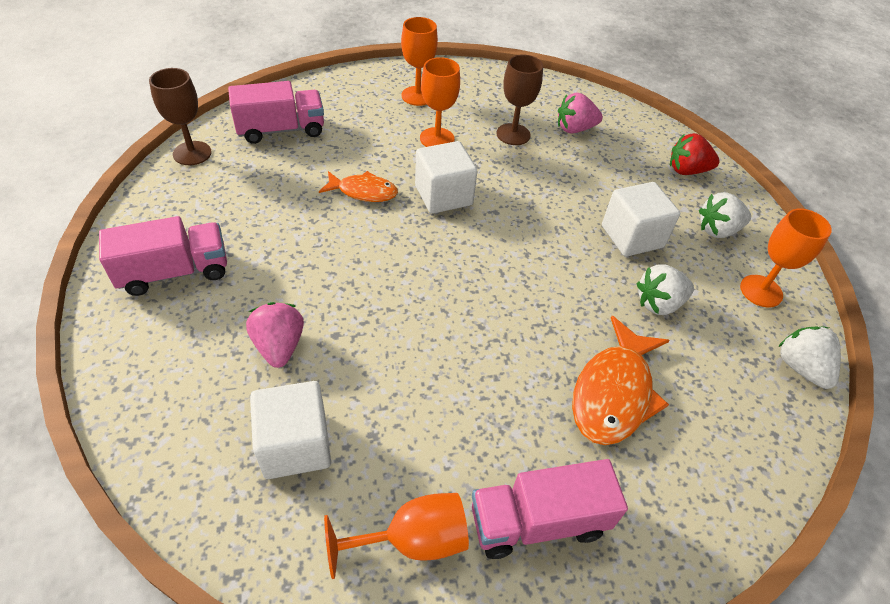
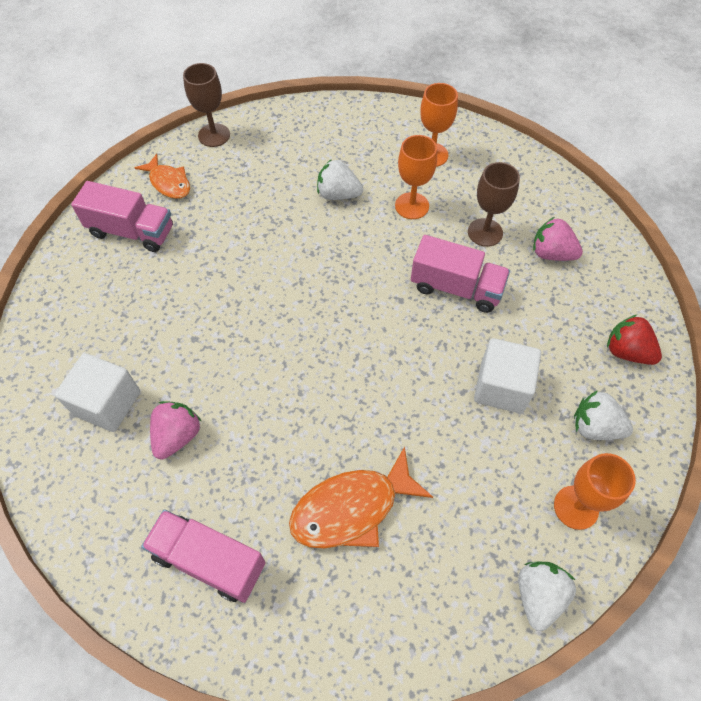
camera: 40 degrees right, 10 degrees up
(279, 346) = (152, 326): pink strawberry -> pink strawberry (177, 436)
(281, 130) = (293, 141): pink truck -> pink truck (456, 288)
(363, 192) = (309, 229): orange fish -> orange fish (168, 183)
(412, 540) = (123, 515): orange goblet -> none
(443, 195) = (370, 263): white cube -> none
(659, 303) = (464, 460): white strawberry -> white strawberry (338, 194)

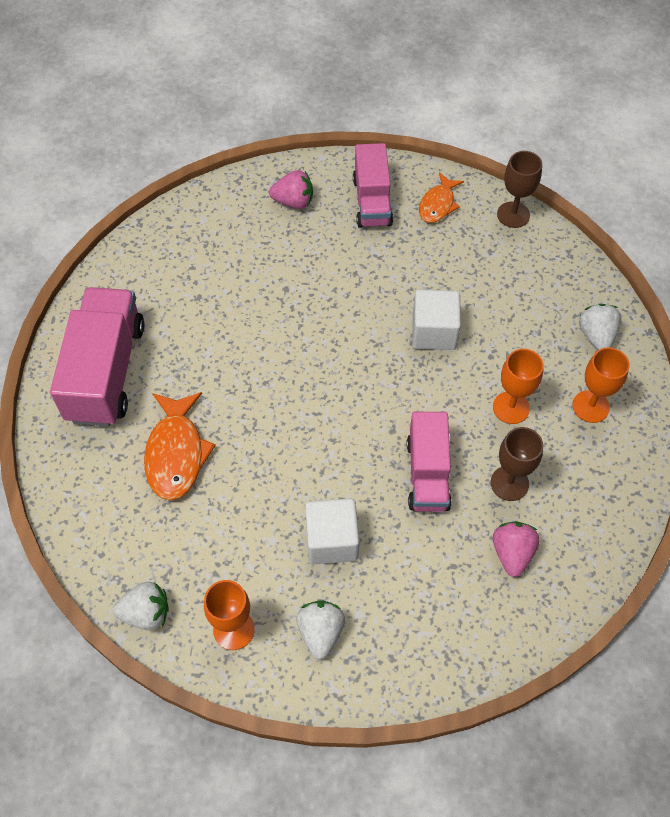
camera: 70 degrees right, 0 degrees up
(107, 403) = (206, 256): white cube -> white cube (434, 332)
(177, 436) = (195, 312): pink strawberry -> pink strawberry (293, 201)
(209, 560) = (106, 372): pink truck -> pink truck, size x1.55
(338, 194) = (493, 340): white strawberry -> white strawberry (596, 335)
(352, 508) = (176, 453): orange fish -> orange fish turned 135 degrees counterclockwise
(626, 351) = (419, 649): red strawberry -> none

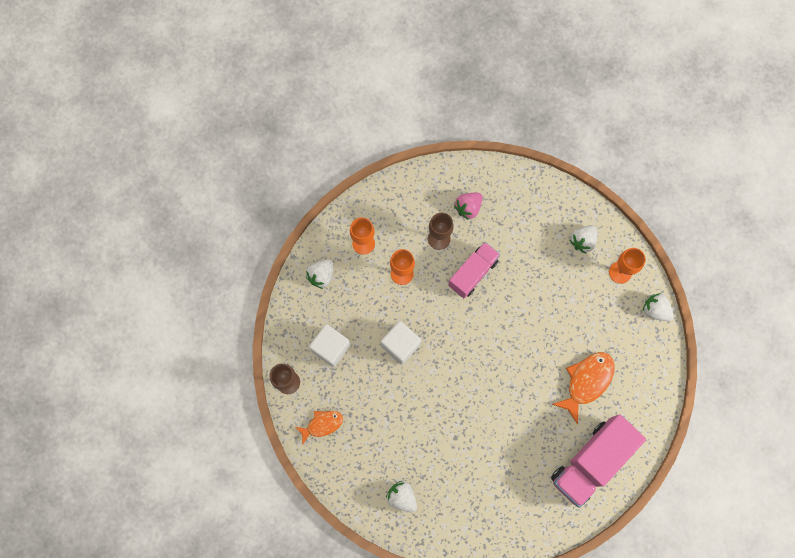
camera: 140 degrees left, 15 degrees up
(293, 201) = (402, 497): pink strawberry -> white strawberry
(332, 540) = (544, 277): white cube -> white cube (331, 348)
(372, 201) = (357, 458): pink truck -> none

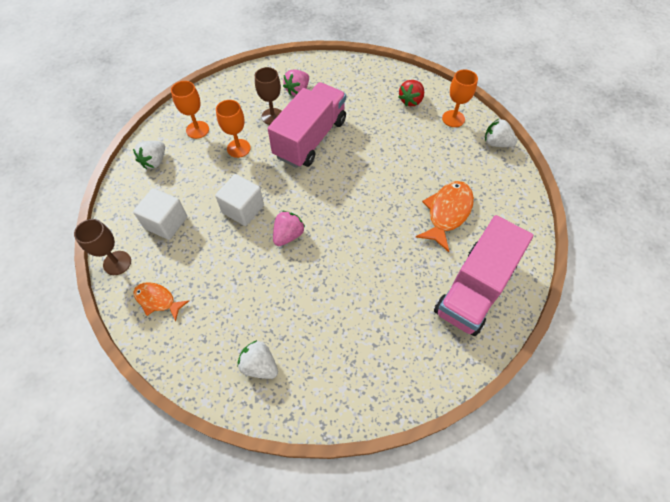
camera: 10 degrees left, 15 degrees down
(322, 424) = (157, 300): orange fish -> orange fish turned 120 degrees counterclockwise
(438, 380) = (288, 235): none -> pink strawberry
(473, 273) = (310, 138): pink truck -> pink truck, size x1.55
(582, 241) = (411, 101): white strawberry -> red strawberry

